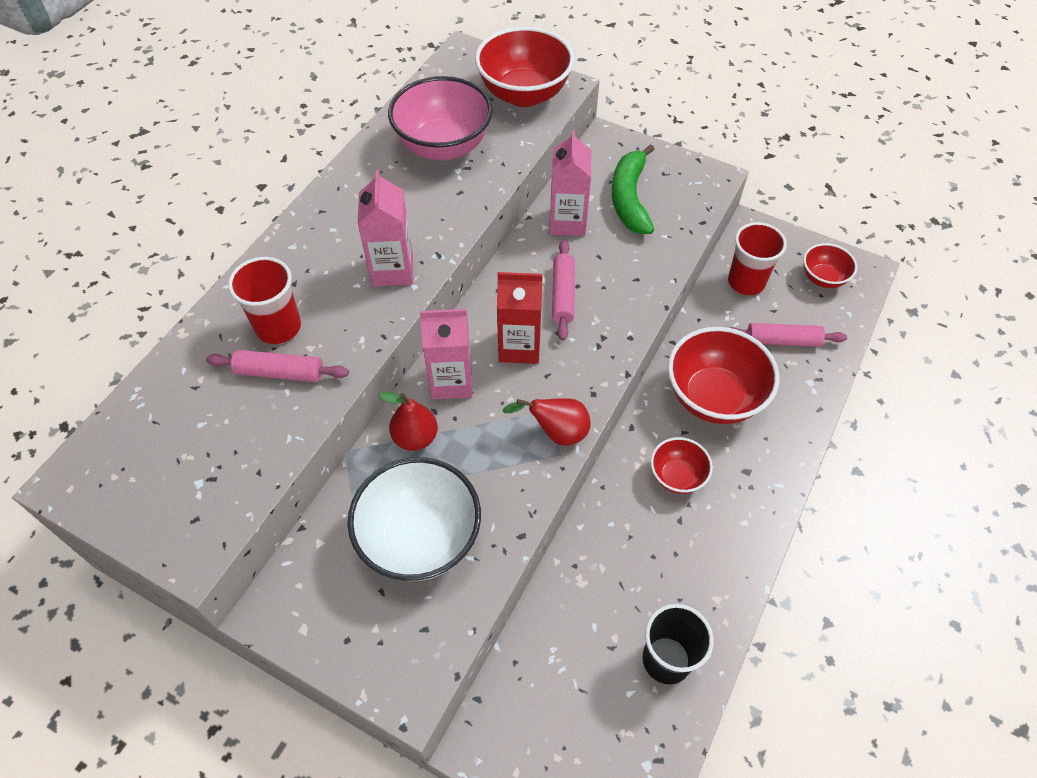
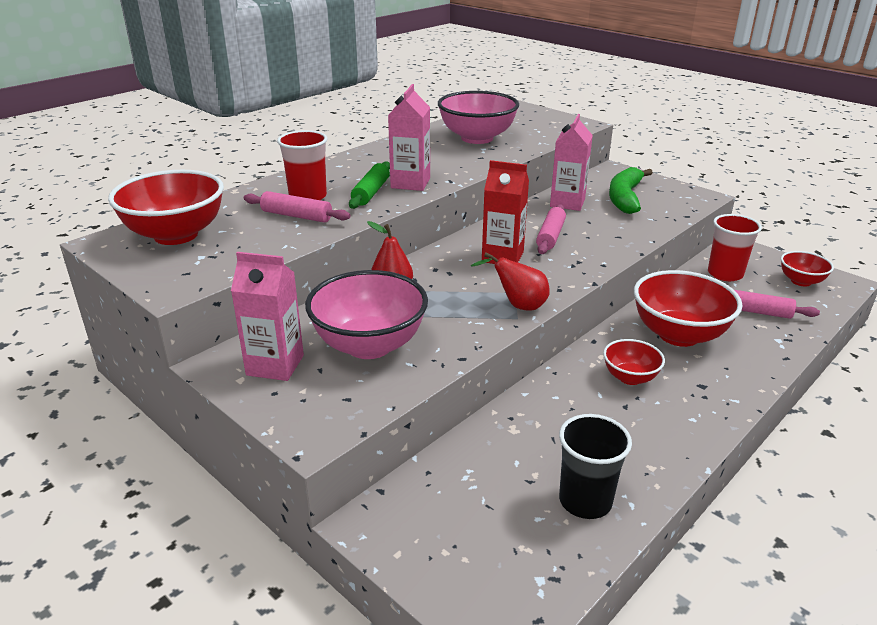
camera: 15 degrees right, 25 degrees down
(351, 301) = (371, 192): none -> green rolling pin
(420, 539) = (369, 345): white bowl -> pink bowl
(451, 381) = (436, 266): pink carton -> pink carton (275, 365)
(524, 94) = (550, 124): red bowl -> red bowl (176, 235)

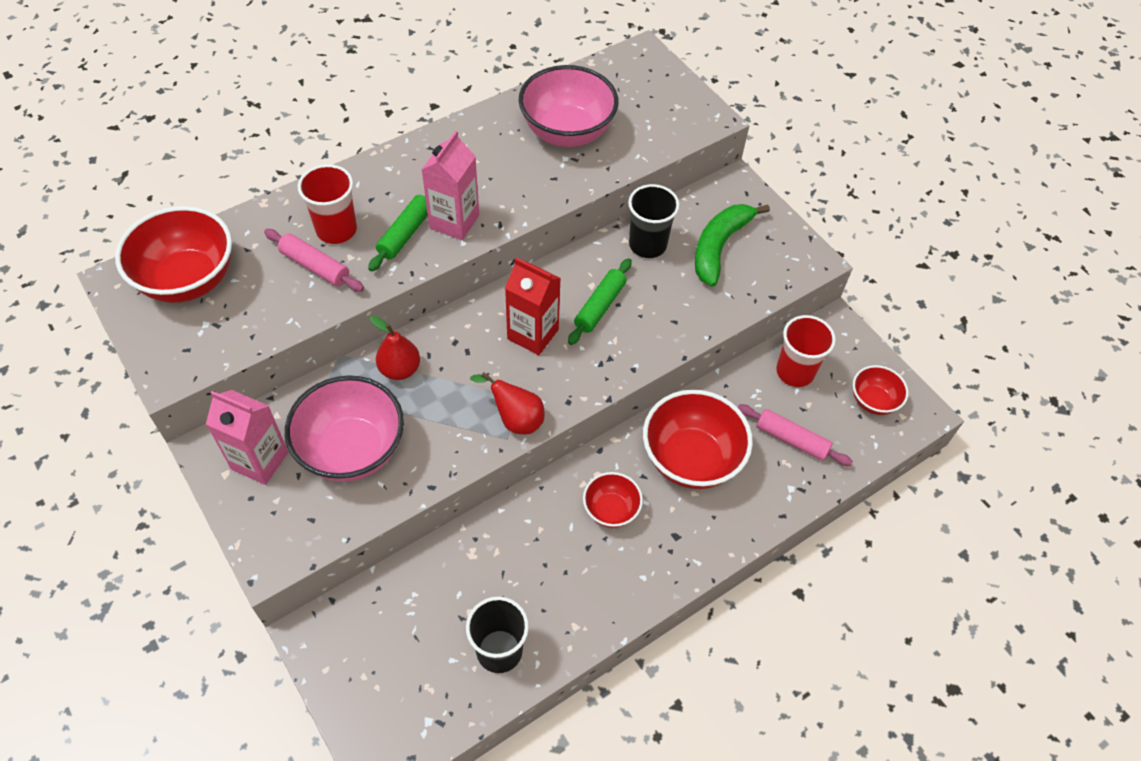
camera: 10 degrees right, 25 degrees up
(550, 236) = (599, 306): pink rolling pin -> green rolling pin
(567, 203) = (647, 245): pink carton -> black cup

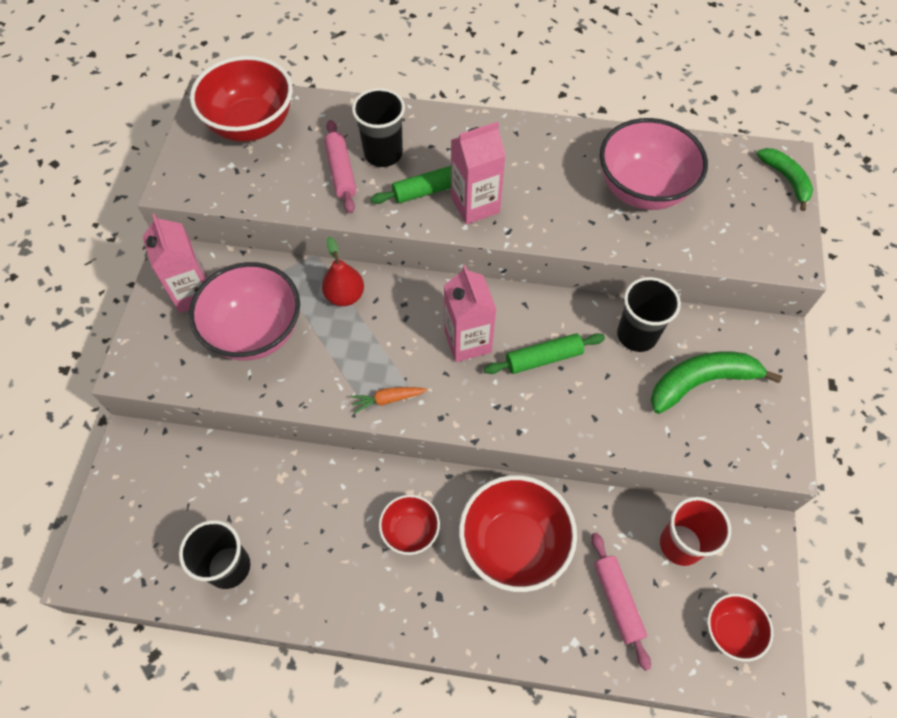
camera: 45 degrees right, 5 degrees up
(336, 230) = (383, 154): red cup -> black cup
(515, 419) = (387, 399): red pear -> orange carrot
(533, 334) = (467, 341): red carton -> pink carton
(656, 66) = (786, 179): none -> green banana

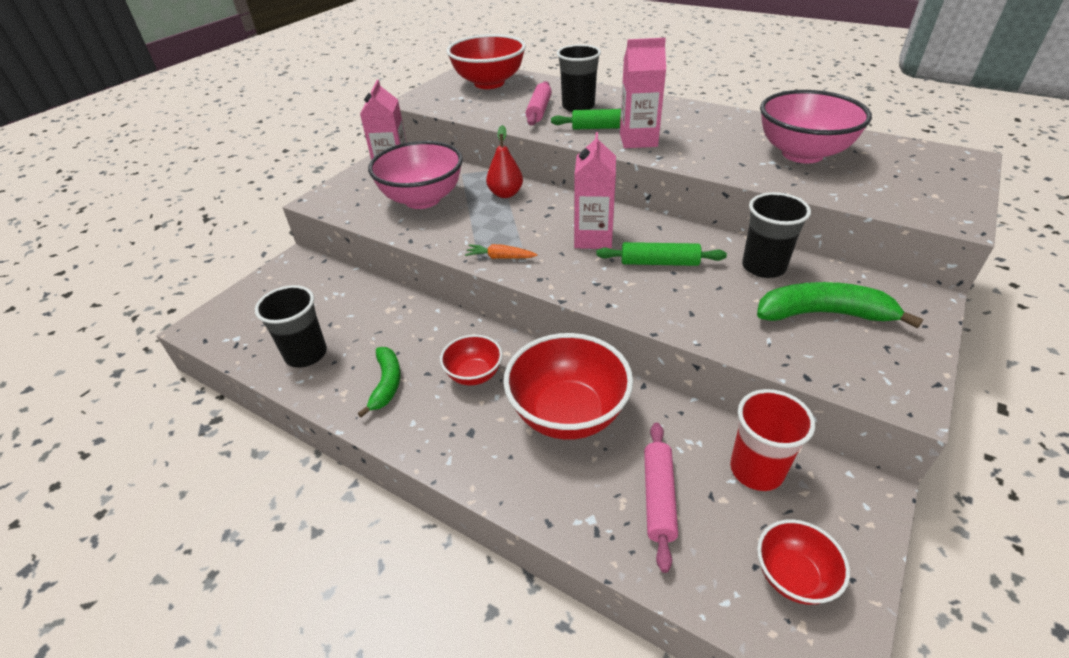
camera: 25 degrees right, 20 degrees down
(786, 179) = (963, 169): green banana -> green banana (386, 384)

